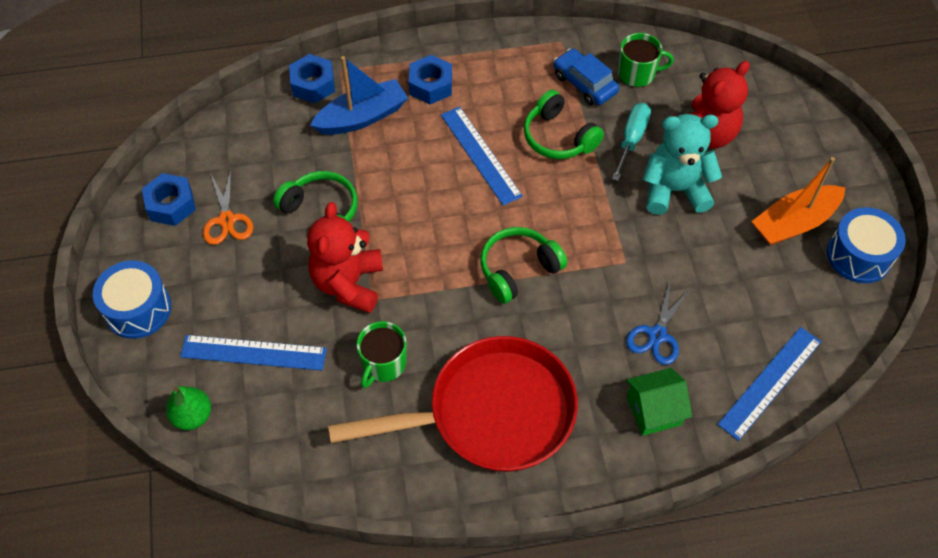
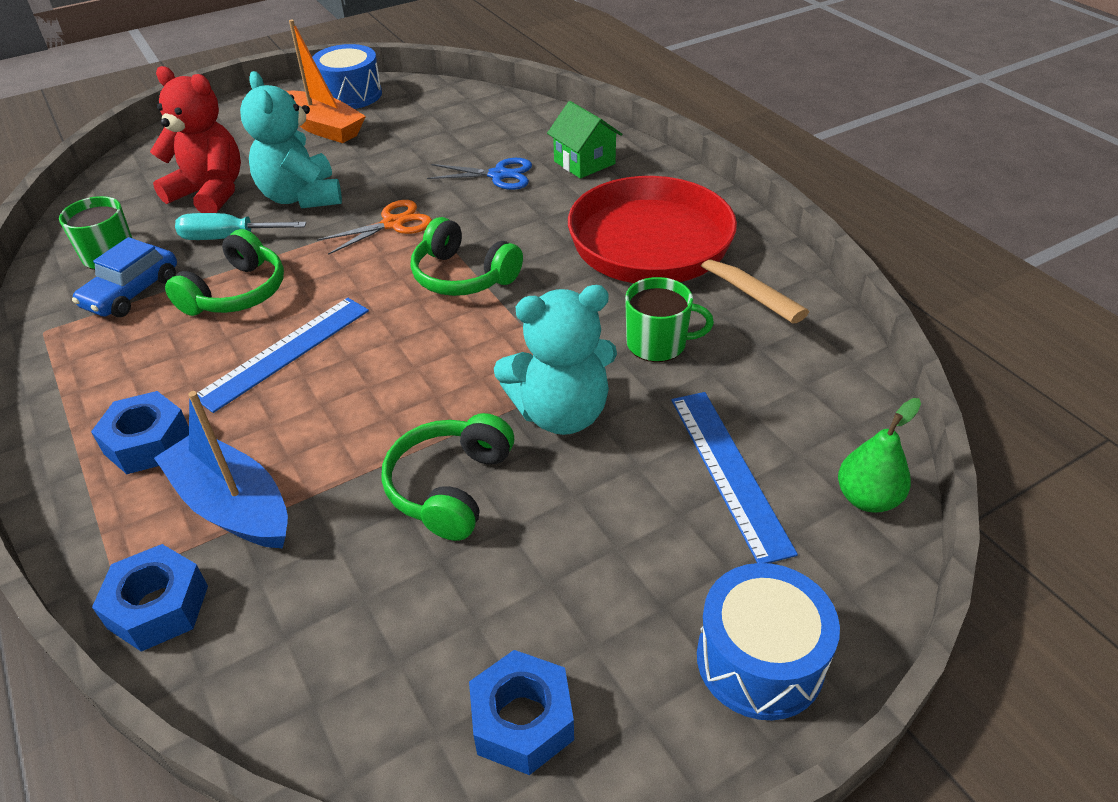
camera: 110 degrees left, 15 degrees down
(227, 220) = (519, 609): orange scissors -> orange scissors (393, 224)
(348, 283) = (561, 413): red teddy bear -> turquoise teddy bear
(770, 382) = (514, 115): blue ruler -> none

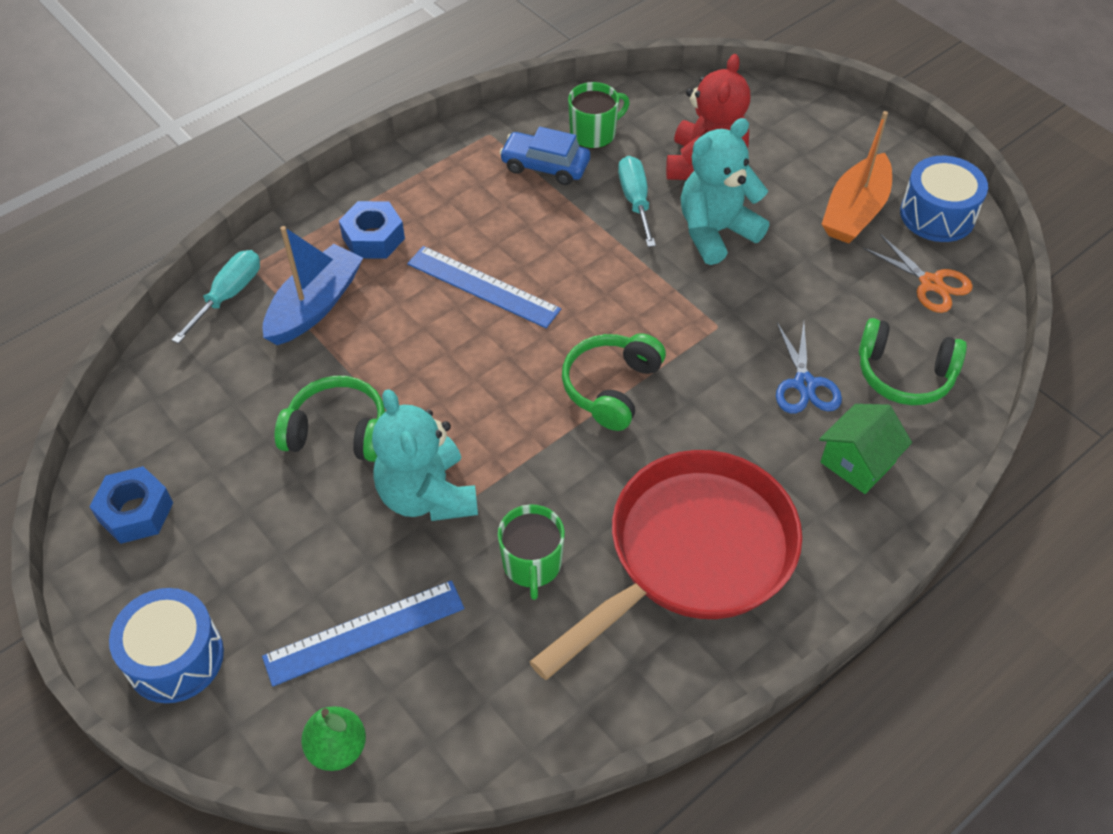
camera: 80 degrees right, 10 degrees up
(158, 607) = (228, 295): blue nut -> turquoise screwdriver
(237, 293) = (556, 232): green headphones -> green headphones (904, 374)
(393, 224) = (687, 314): orange scissors -> orange scissors (931, 284)

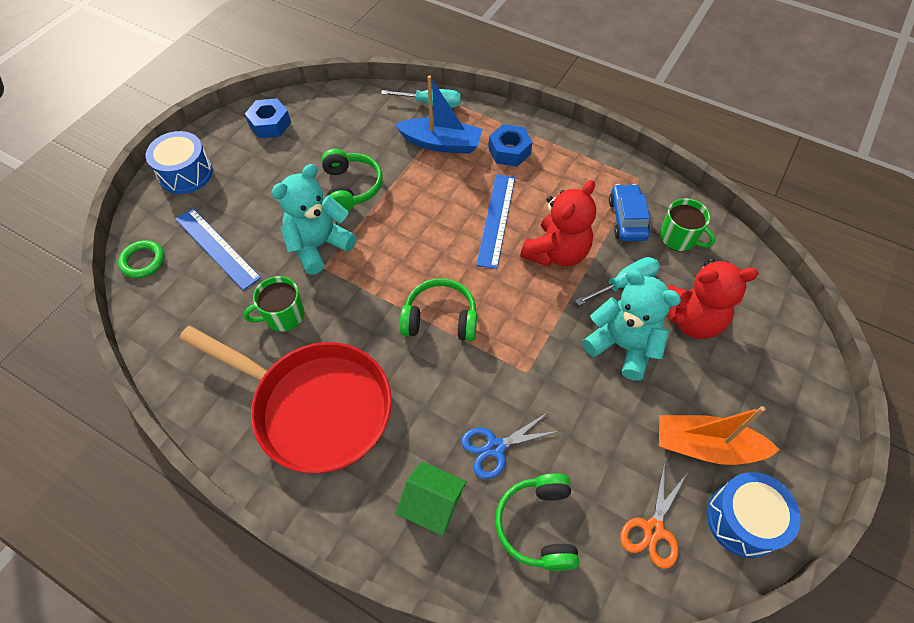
camera: 70 degrees right, 5 degrees up
(337, 748) = (143, 261): green pear -> green ring
(563, 245) = (556, 252): none -> red teddy bear

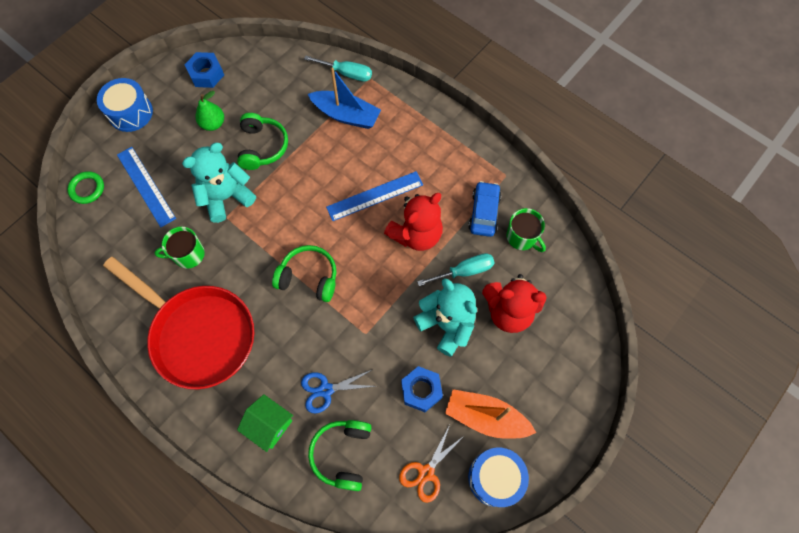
camera: 10 degrees right, 10 degrees up
(287, 172) = (213, 124): none -> green pear
(496, 220) = (375, 196): blue ruler -> blue ruler turned 45 degrees clockwise
(509, 151) = (402, 131): blue nut -> blue nut (421, 390)

